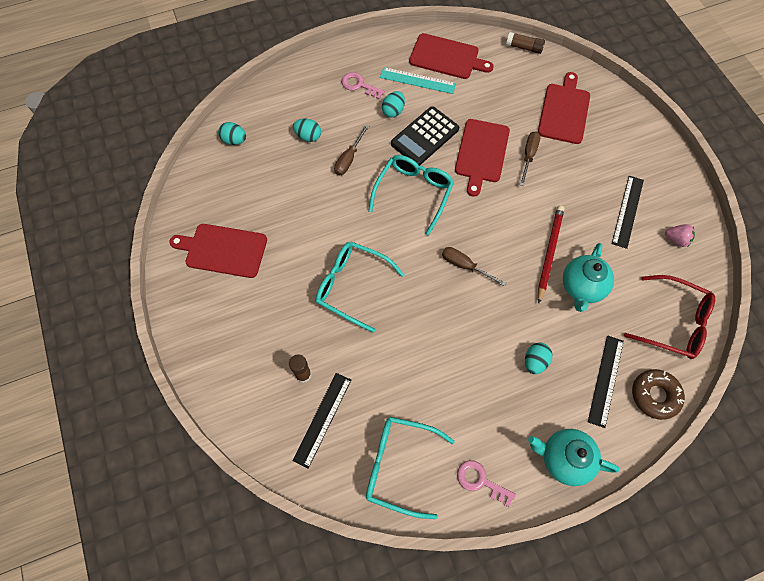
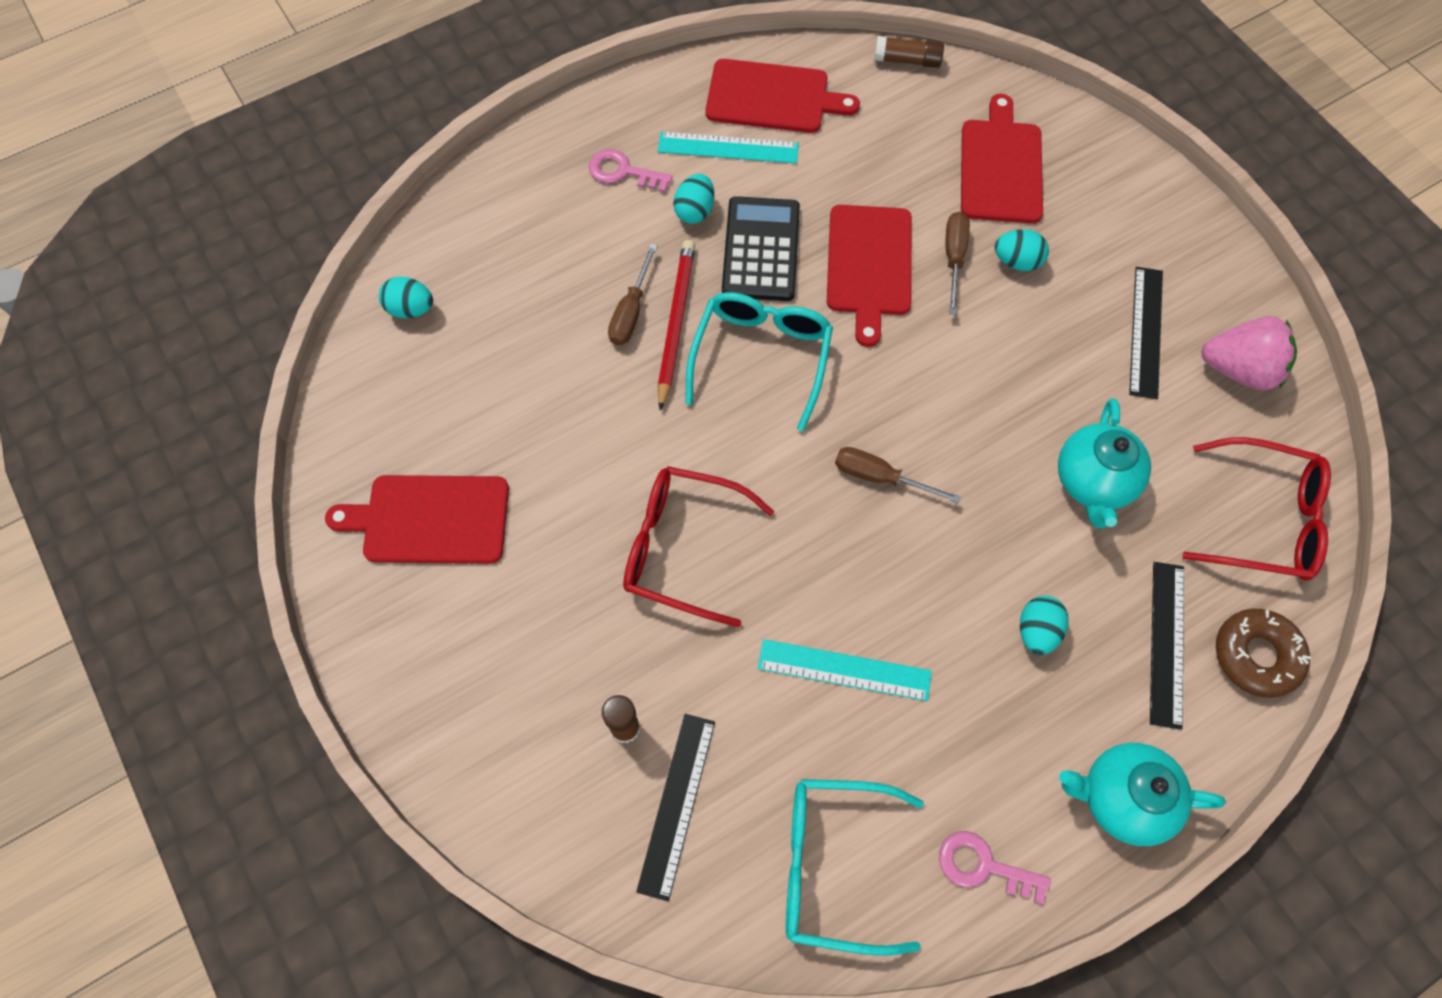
camera: 10 degrees left, 0 degrees up
(308, 136) = (547, 281): turquoise egg -> turquoise egg (1017, 261)
(352, 286) = (682, 548): turquoise glasses -> red glasses
(424, 136) = (761, 250): black calculator -> black calculator turned 150 degrees clockwise
(425, 364) = (844, 669): none -> turquoise ruler
(549, 253) = (1024, 428): red pencil -> red pencil (675, 323)
(676, 239) = (1239, 369): pink strawberry -> pink strawberry, size x1.77

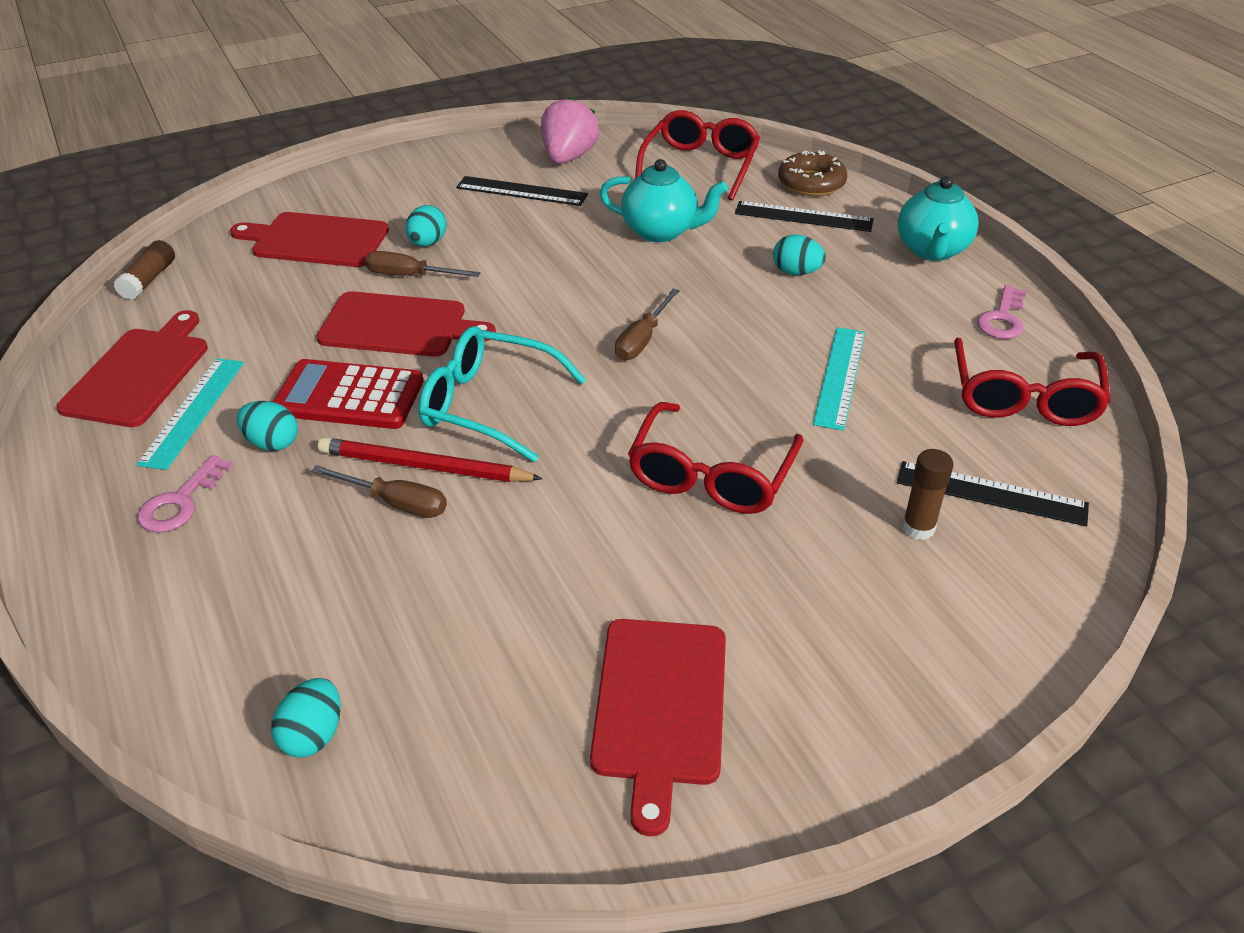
camera: 85 degrees left, 25 degrees down
(761, 250) = (349, 396): black calculator -> red calculator
(833, 865) = (1023, 397): turquoise glasses -> red glasses

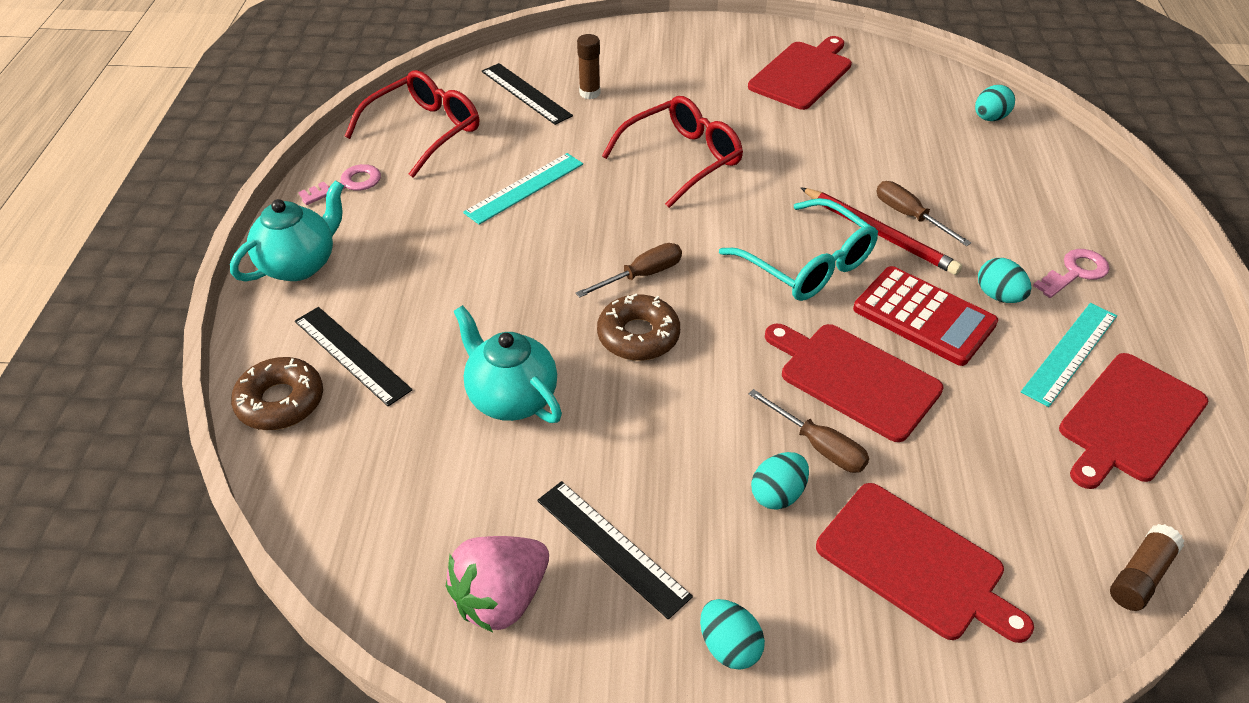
camera: 150 degrees left, 5 degrees up
(603, 296) = (638, 336): none -> brown donut
(700, 166) = (359, 494): red glasses -> none
(796, 272) = (442, 290): turquoise egg -> turquoise egg (729, 646)

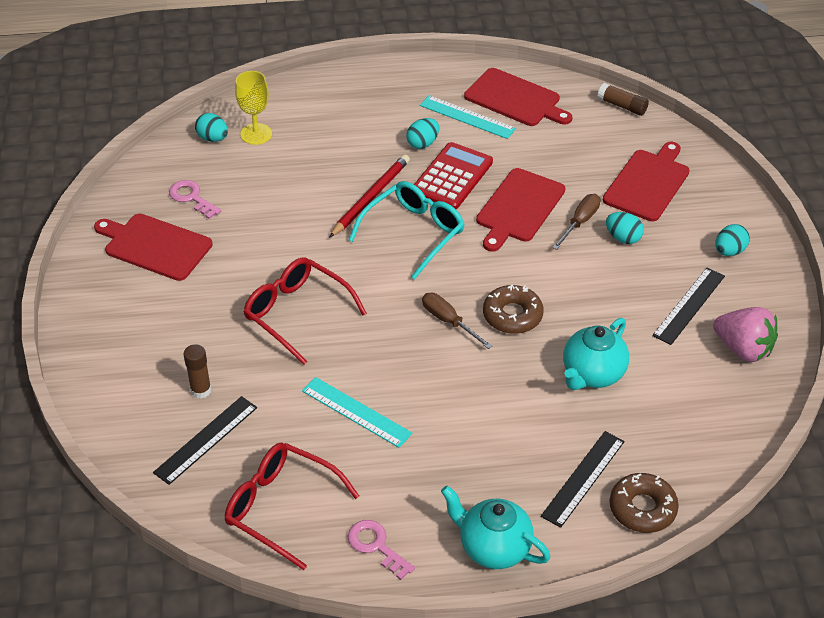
camera: 100 degrees left, 0 degrees up
(909, 216) = (346, 182): brown screwdriver -> none
(1002, 150) = (256, 134): none -> yellow goblet
(1075, 272) = (390, 109): pink key -> pink key (191, 198)

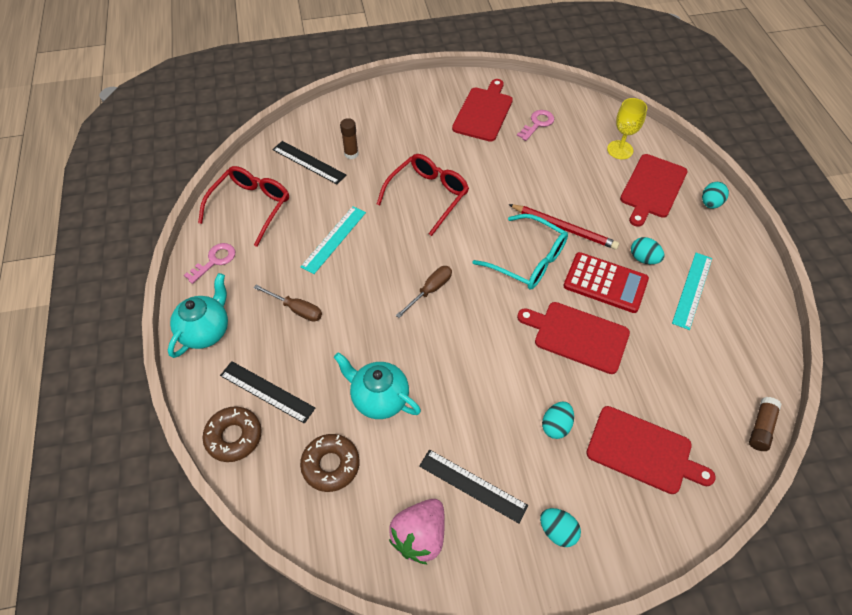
camera: 85 degrees right, 10 degrees up
(213, 138) = (606, 126): turquoise egg -> turquoise egg (710, 203)
(512, 315) = (442, 335): brown donut -> brown donut (331, 465)
(515, 99) = (734, 328): red cutting board -> red cutting board (652, 188)
(580, 222) = (570, 387): brown screwdriver -> brown screwdriver (296, 309)

